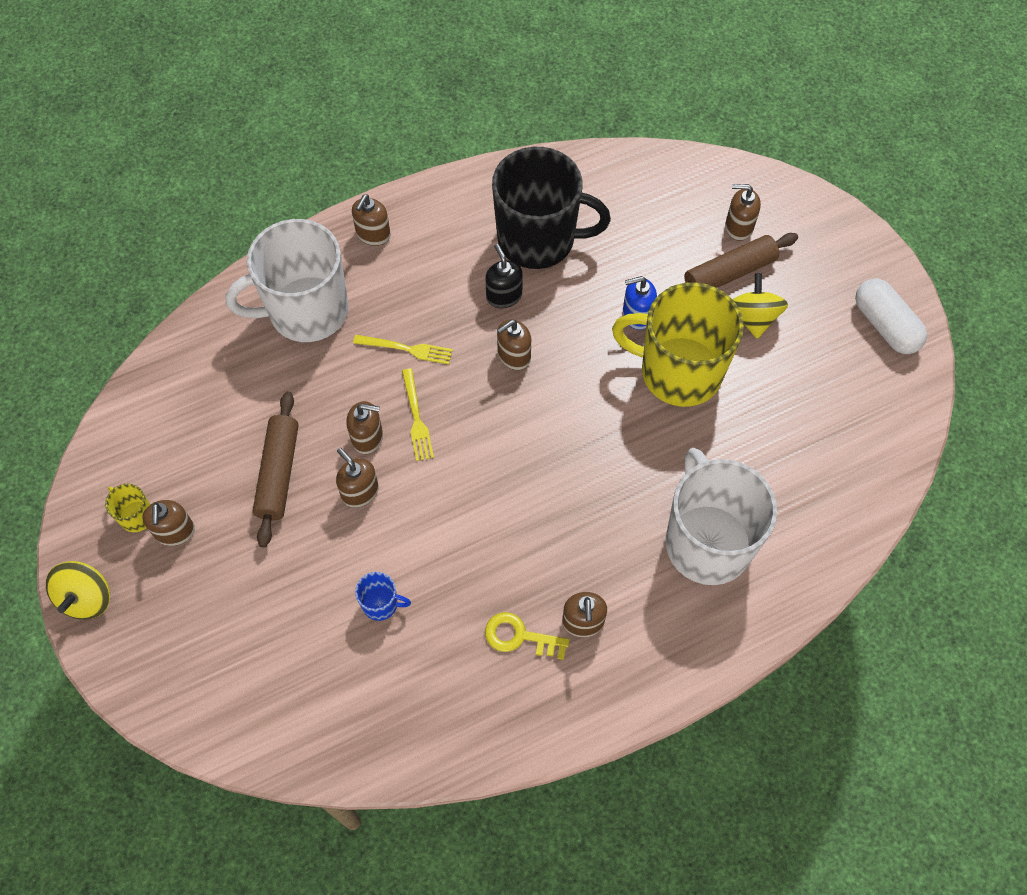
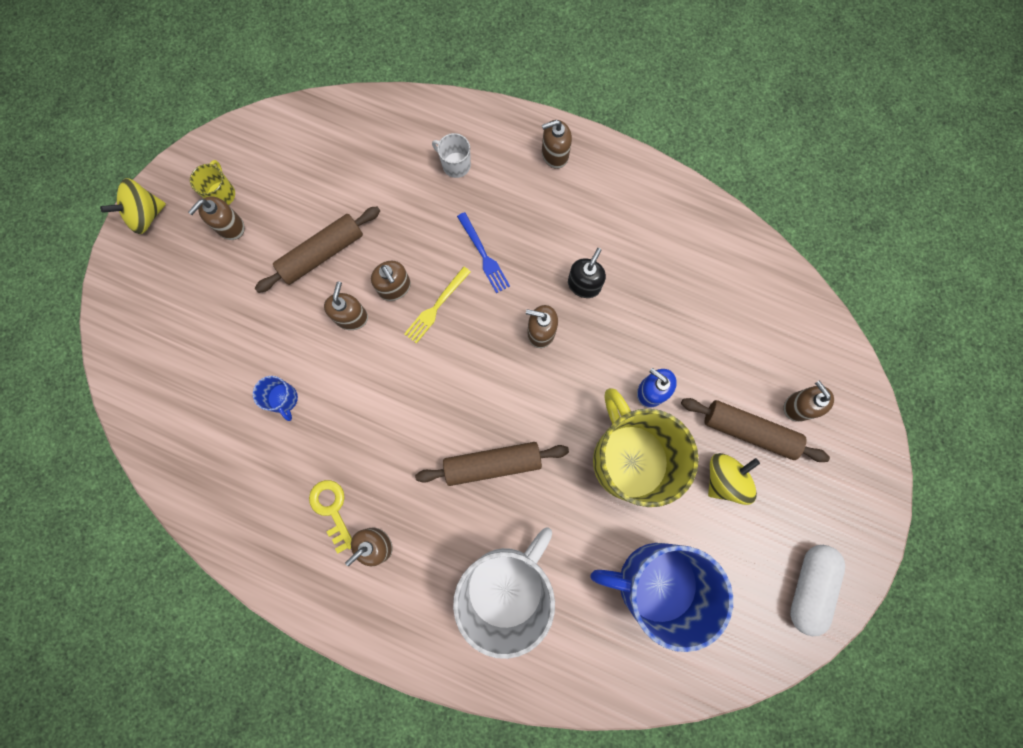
camera: 50 degrees right, 15 degrees up
(306, 311) = (455, 165): white mug -> white mug, size x0.40
(407, 349) = (484, 255): yellow fork -> blue fork
(538, 239) = (653, 269): black mug -> none
(593, 476) = (492, 464): none -> brown rolling pin
(795, 428) = (655, 582): none -> blue mug

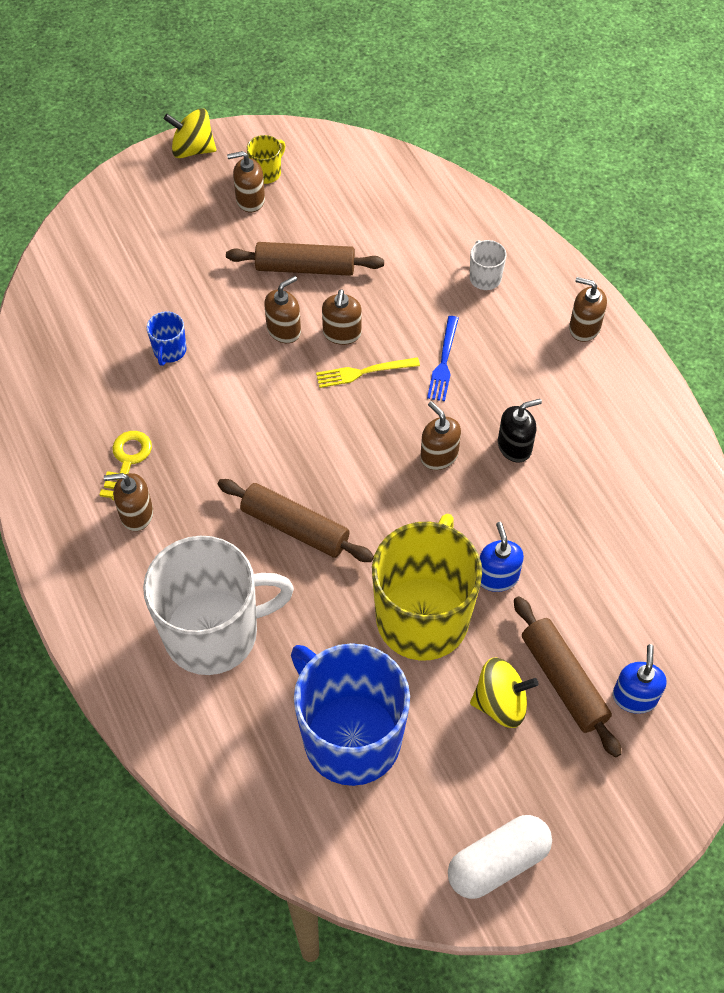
camera: 40 degrees right, 20 degrees down
(798, 406) = (634, 697): brown soap dispenser -> blue soap dispenser

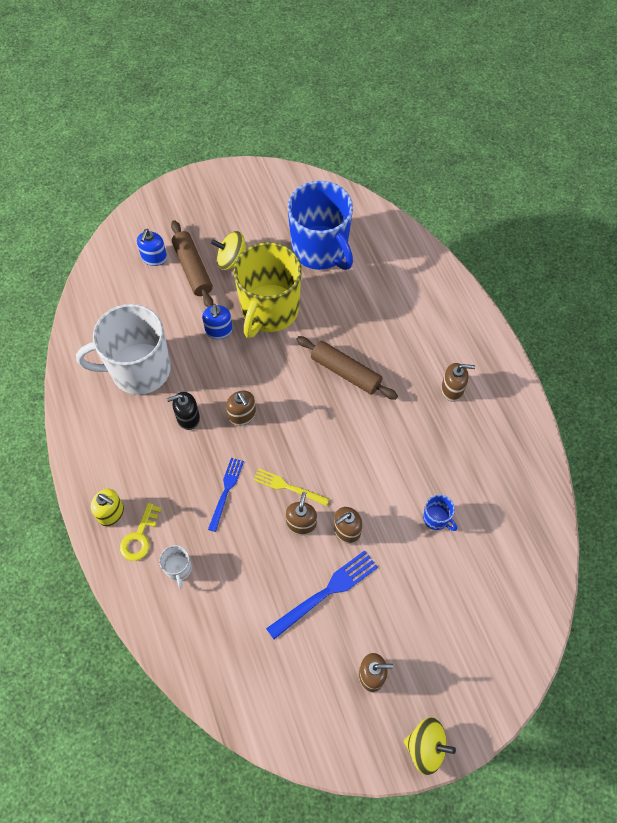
camera: 175 degrees left, 5 degrees up
(127, 460) = (462, 429): yellow key -> yellow key (139, 537)
(169, 351) = (436, 518): blue mug -> blue mug turned 120 degrees clockwise
(214, 632) = (398, 311): white mug -> white mug (139, 370)
(266, 173) = (356, 709): yellow mug -> none
(305, 267) = (326, 592): brown rolling pin -> blue fork
(363, 372) = (288, 487): yellow fork -> yellow fork turned 150 degrees counterclockwise
(498, 862) = (249, 188): white capsule -> none
(584, 328) = (111, 513): brown soap dispenser -> yellow soap dispenser

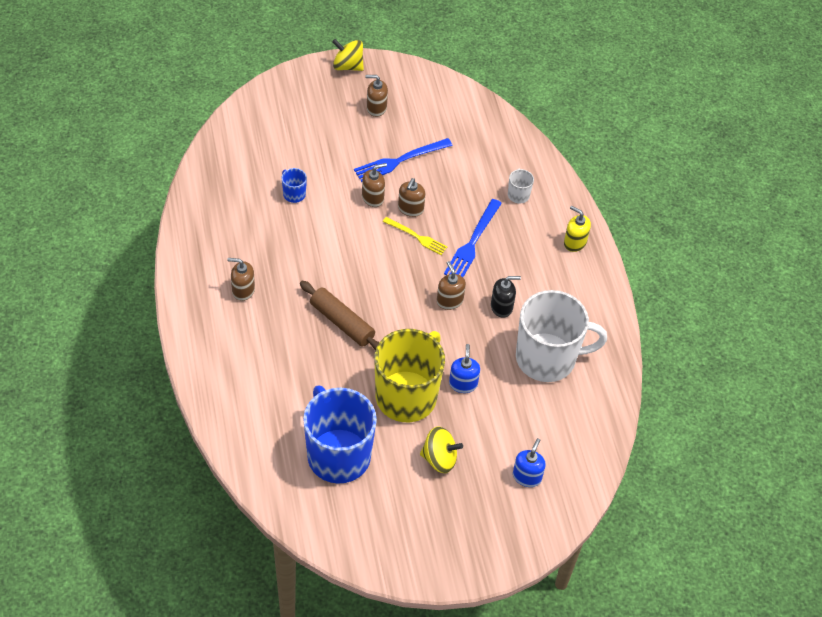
camera: 175 degrees left, 10 degrees down
(139, 537) = (550, 221): yellow key -> none
(193, 269) = (484, 456): brown rolling pin -> none
(226, 491) = (472, 242): blue fork -> blue fork, size x1.53

